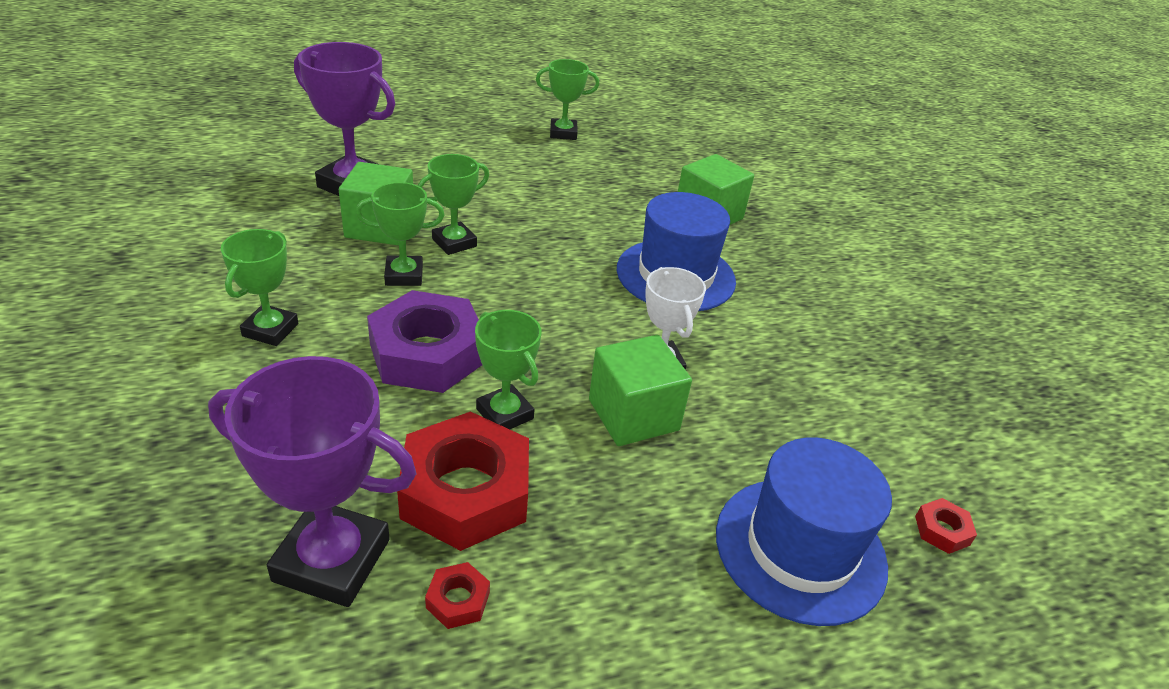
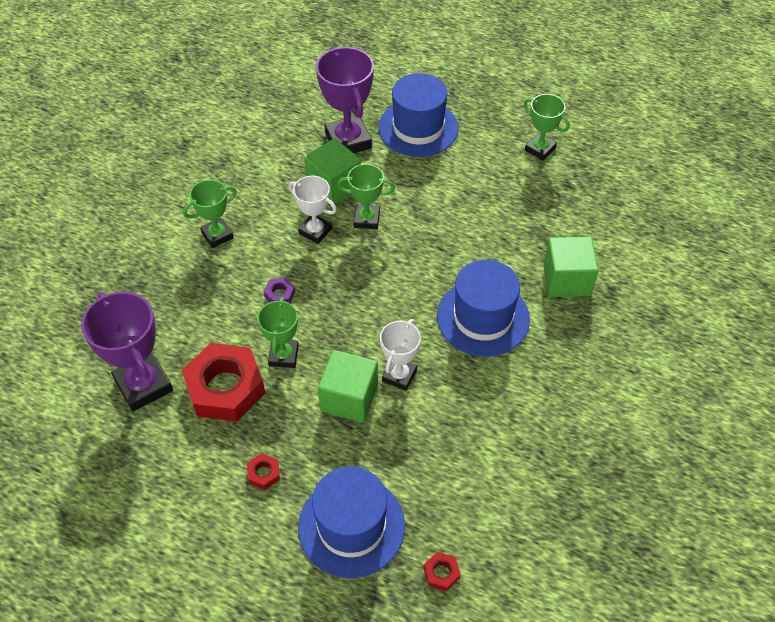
camera: 45 degrees right, 15 degrees up
(404, 275) = (315, 231): green trophy -> white trophy
(423, 152) = (418, 128): none -> blue hat
(427, 353) = (279, 294): purple nut -> purple nut, size x0.41
(458, 600) = (175, 438): red nut -> red nut (263, 473)

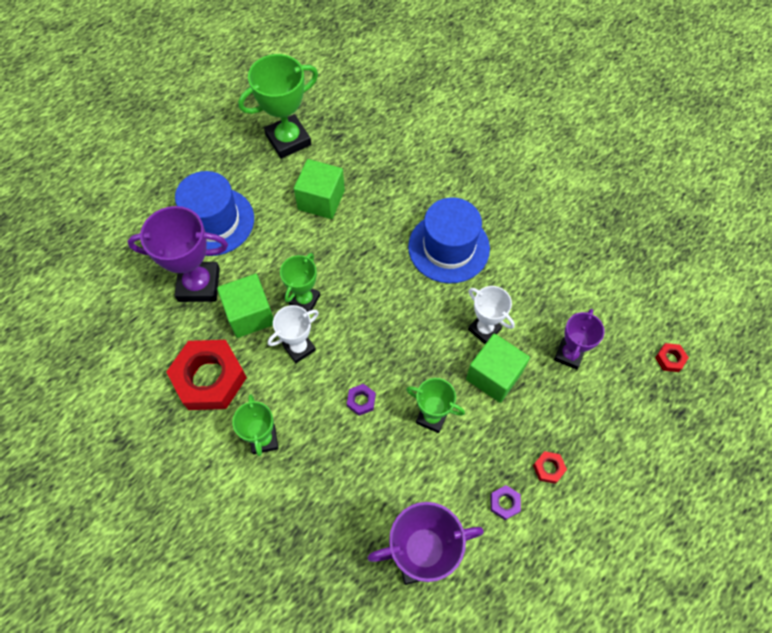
camera: 70 degrees left, 10 degrees up
(214, 442) = (504, 503): none -> purple nut
(225, 388) = (449, 478): red nut -> red nut (209, 378)
(351, 526) = (615, 412): blue hat -> none
(403, 463) = (569, 354): none -> purple trophy
(540, 149) = (288, 140): green trophy -> green trophy, size x1.65
(566, 280) = (434, 176): green cube -> green cube (321, 200)

